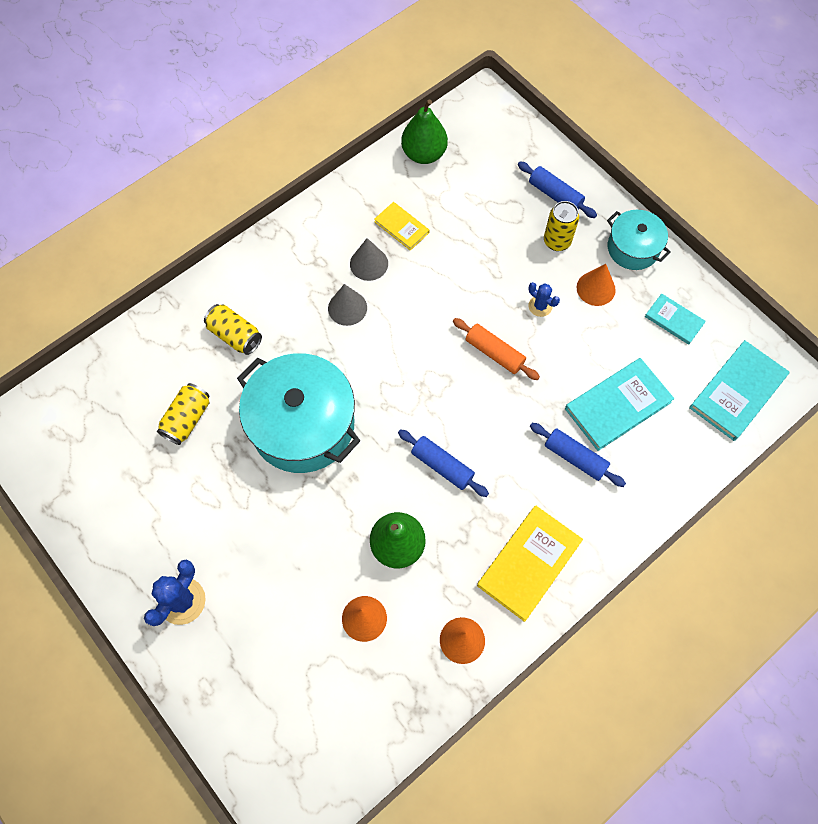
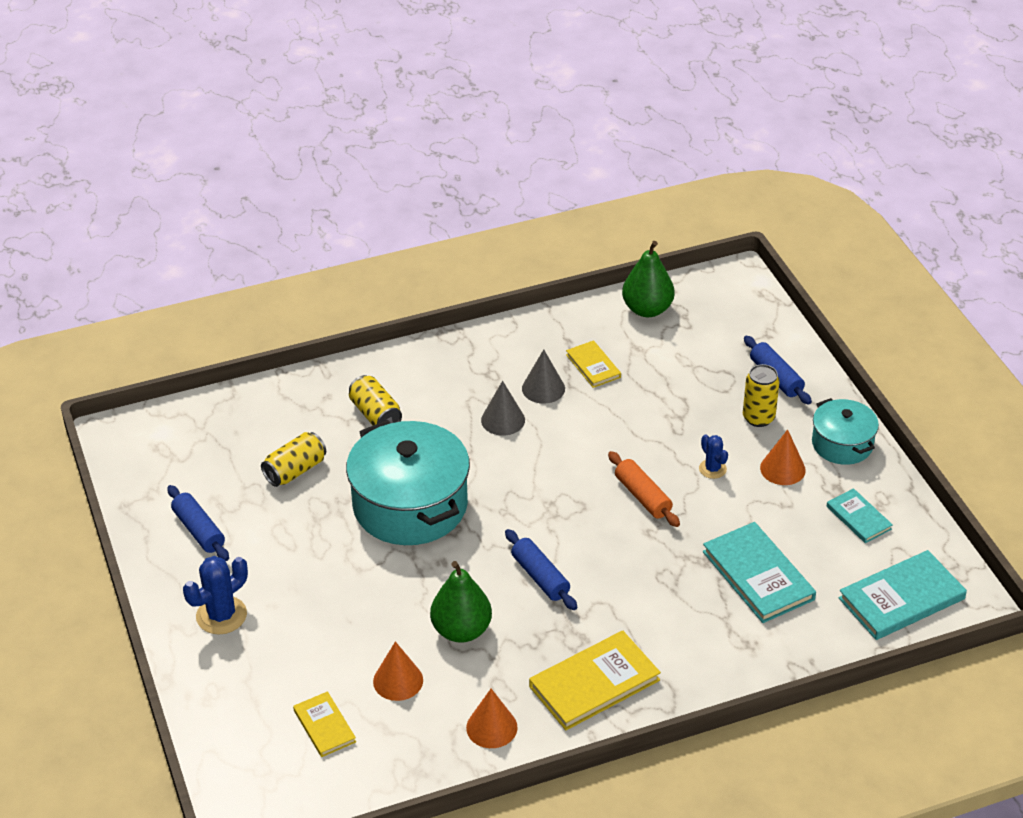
camera: 20 degrees right, 25 degrees down
(319, 690) = (324, 726): none -> yellow book
(575, 457) = (688, 608): blue rolling pin -> blue rolling pin (199, 530)
(618, 405) = (758, 575): turquoise book -> turquoise book turned 75 degrees clockwise

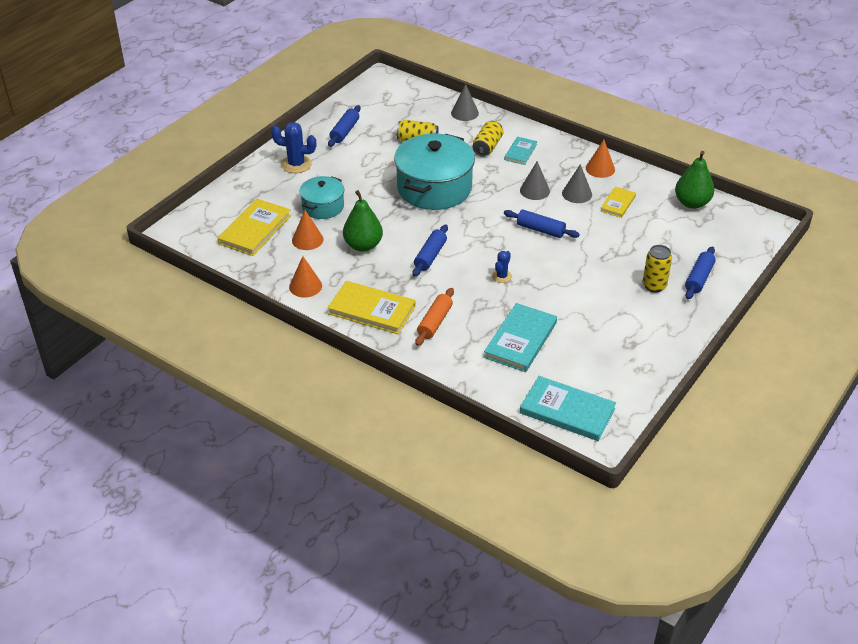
camera: 55 degrees right, 0 degrees up
(283, 397) = (464, 113): none -> grey cone
(324, 726) = (255, 229): yellow book -> yellow book, size x1.75
(580, 454) = (540, 230): none -> blue rolling pin
(642, 496) = (534, 267): orange rolling pin -> orange rolling pin (435, 322)
(712, 469) = (588, 285): blue cactus -> blue cactus (502, 276)
(782, 469) = (622, 314): orange cone -> orange cone (600, 169)
(842, 444) = (674, 330): turquoise pot -> turquoise pot (323, 207)
(858, 518) = (617, 364): turquoise book -> turquoise book (520, 152)

